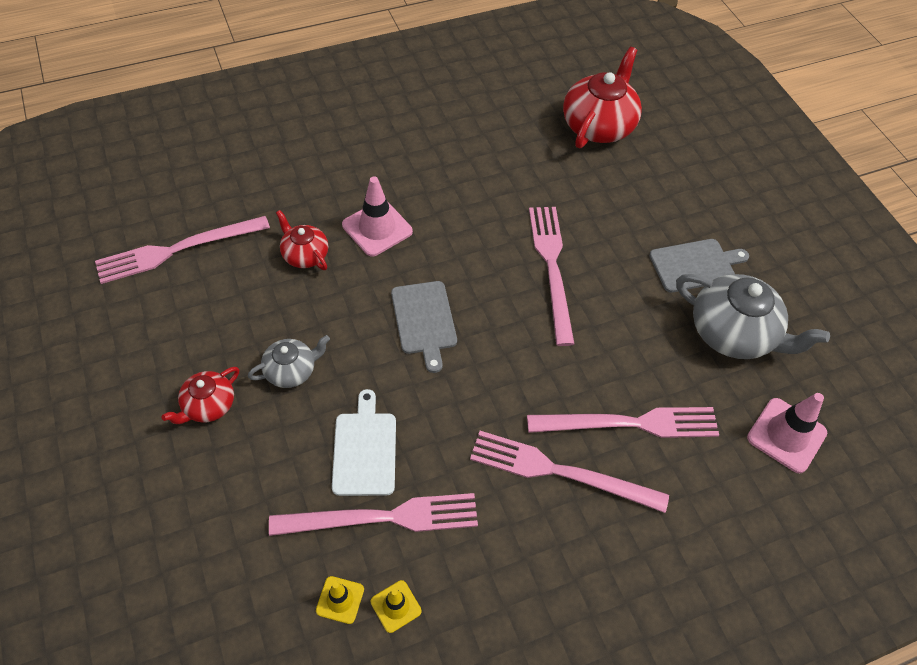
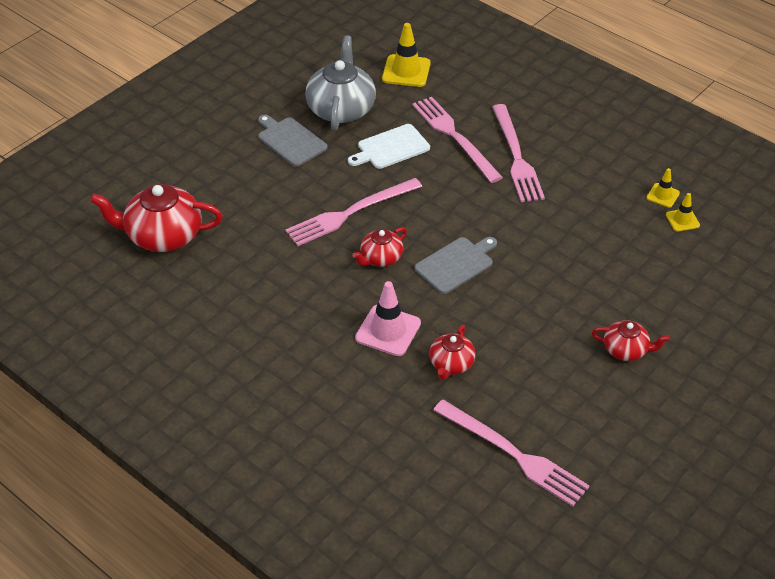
camera: 115 degrees left, 10 degrees down
(291, 370) = (559, 318): grey teapot -> none
(365, 449) = (583, 251): white cutting board -> white cutting board (391, 148)
(383, 517) = (618, 223): pink fork -> none
(472, 263) = (380, 258): none -> red teapot
(786, 435) = (406, 71): pink traffic cone -> yellow traffic cone

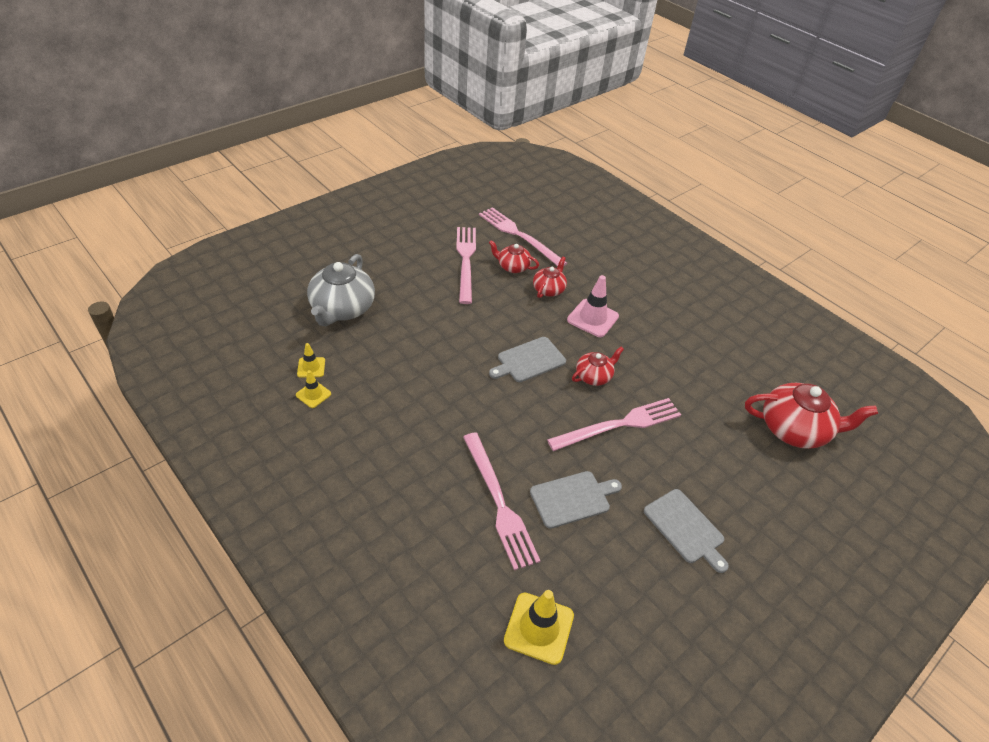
camera: 175 degrees left, 0 degrees up
(341, 109) = (627, 570): grey teapot -> grey teapot (342, 309)
(391, 148) = (572, 498): white cutting board -> grey cutting board
(516, 156) = (439, 464): pink fork -> pink fork (466, 261)
(626, 350) = (418, 278): red teapot -> red teapot (512, 267)

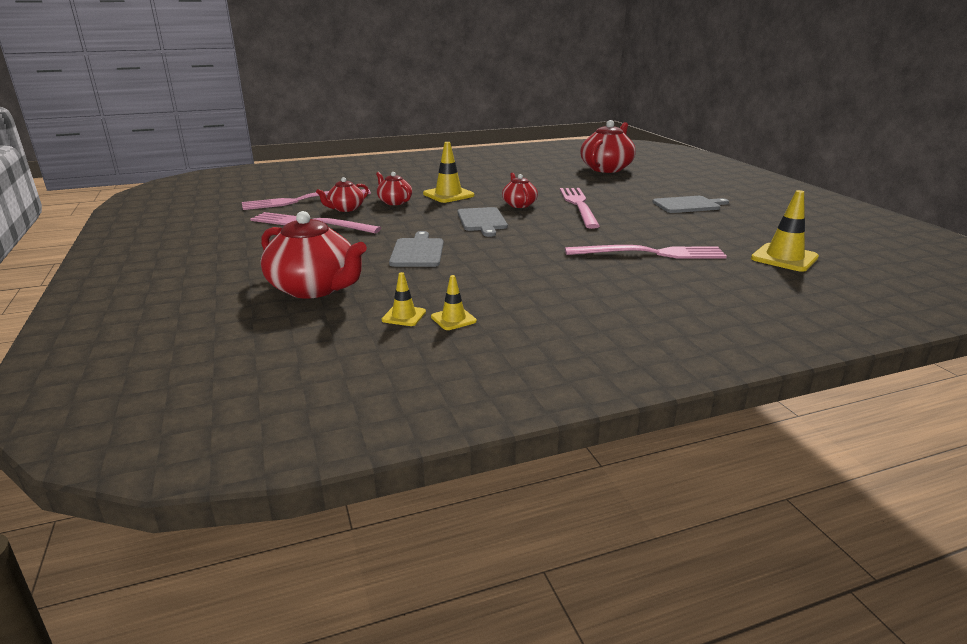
camera: 65 degrees left, 20 degrees down
(342, 309) = (314, 288): grey teapot -> red teapot
(572, 498) = (652, 230): grey cutting board -> grey cutting board (417, 252)
(592, 318) = (448, 195): pink traffic cone -> yellow traffic cone

